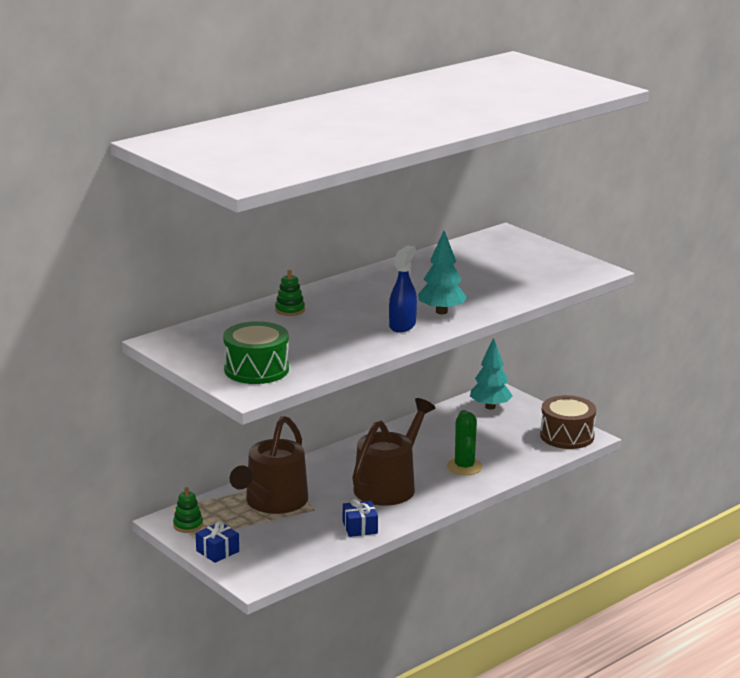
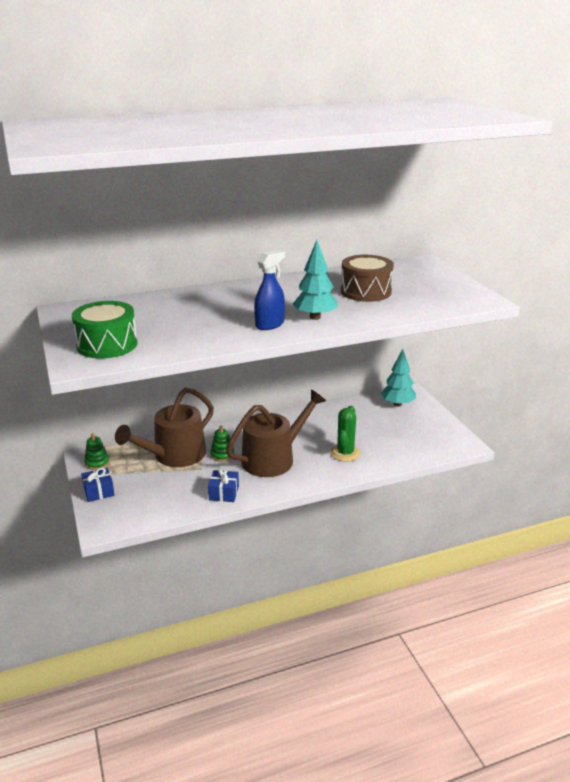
camera: 20 degrees right, 5 degrees up
(290, 310) = (190, 299): green stacking toy -> green stacking toy (222, 455)
(567, 436) = (447, 440): brown drum -> brown drum (365, 291)

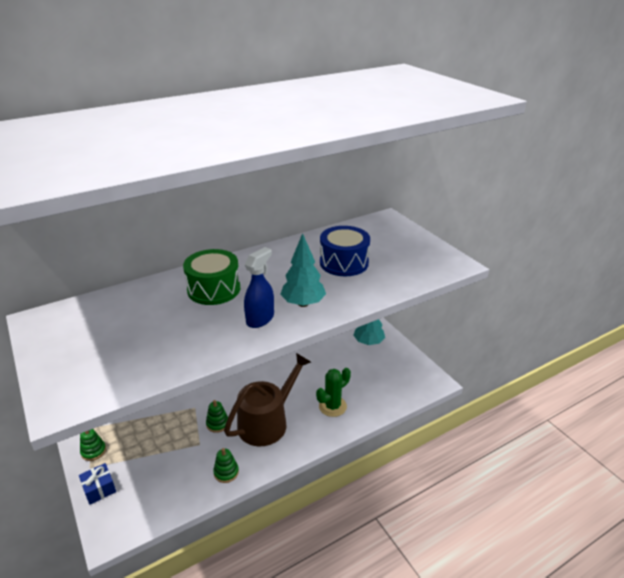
camera: 10 degrees left, 5 degrees up
(107, 345) = (91, 369): green drum -> green drum (214, 289)
(175, 455) = (171, 430): brown watering can -> none
(224, 493) = (226, 472): blue gift -> green stacking toy
(345, 453) = (332, 406): green cactus -> green cactus turned 45 degrees clockwise
(365, 291) = (344, 263): brown drum -> blue drum

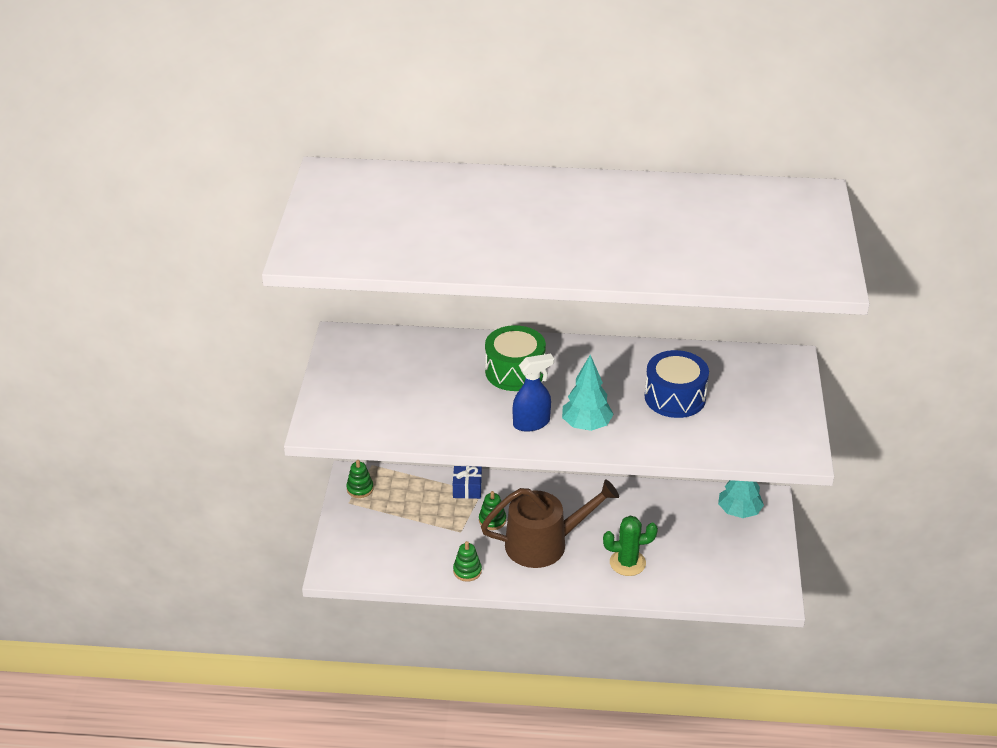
camera: 35 degrees right, 5 degrees up
(99, 489) = (346, 526): blue gift -> blue gift (467, 489)

